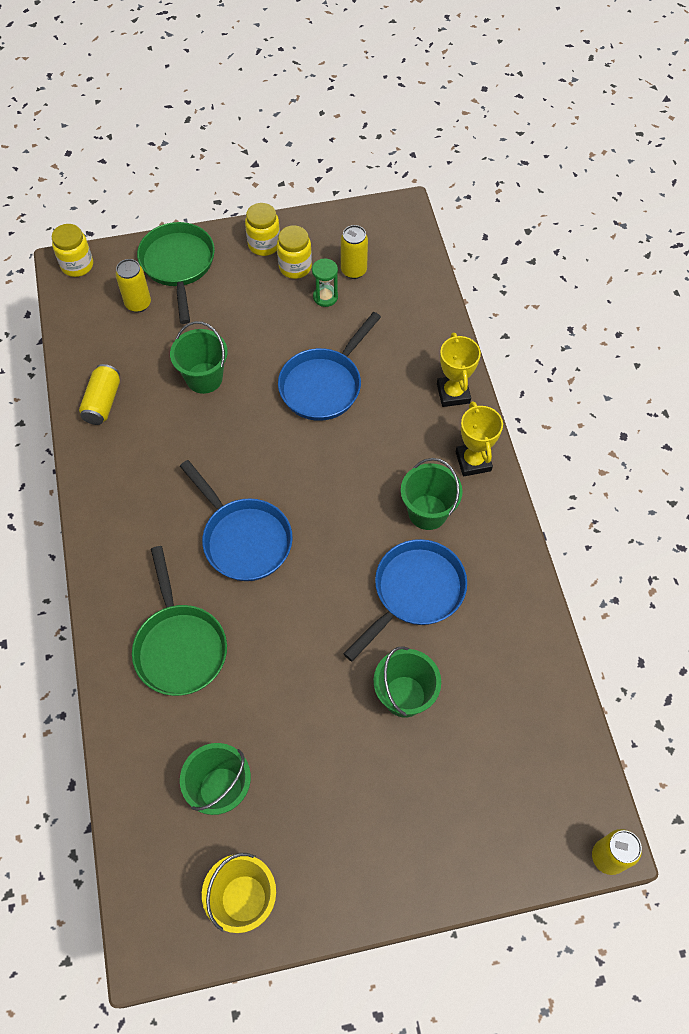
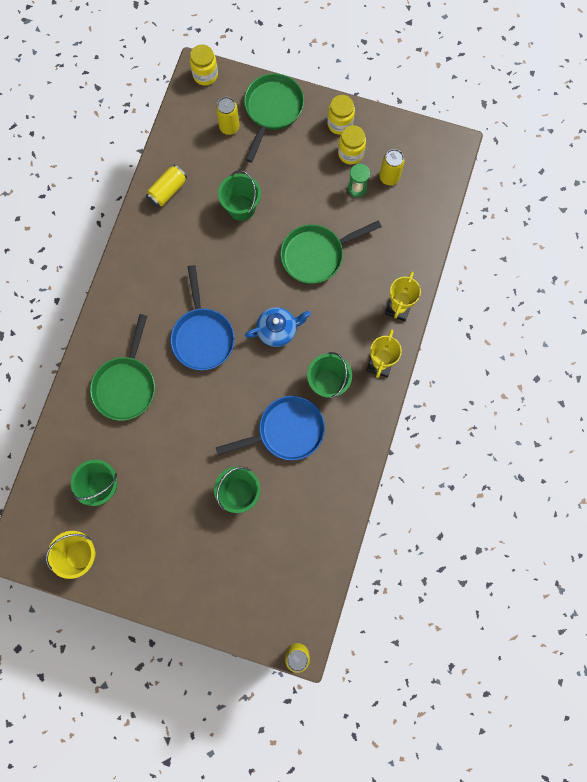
camera: 30 degrees right, 15 degrees up
(324, 384) = (316, 255): blue pan -> green pan
(331, 486) = (277, 330): none -> blue teapot

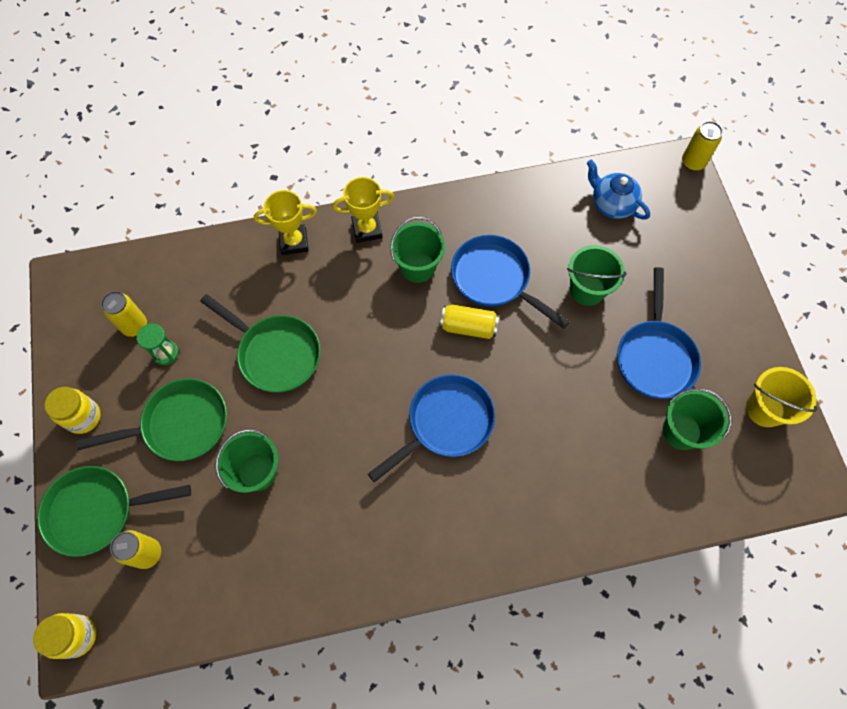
camera: 120 degrees left, 10 degrees down
(126, 385) = (556, 475): green pan -> green pan (180, 425)
(162, 505) = (654, 356): none -> blue pan
(167, 191) = (280, 580): yellow can -> yellow can (468, 327)
(277, 330) = (390, 346): blue teapot -> blue teapot (612, 204)
(350, 153) = (120, 384): yellow jar -> none

